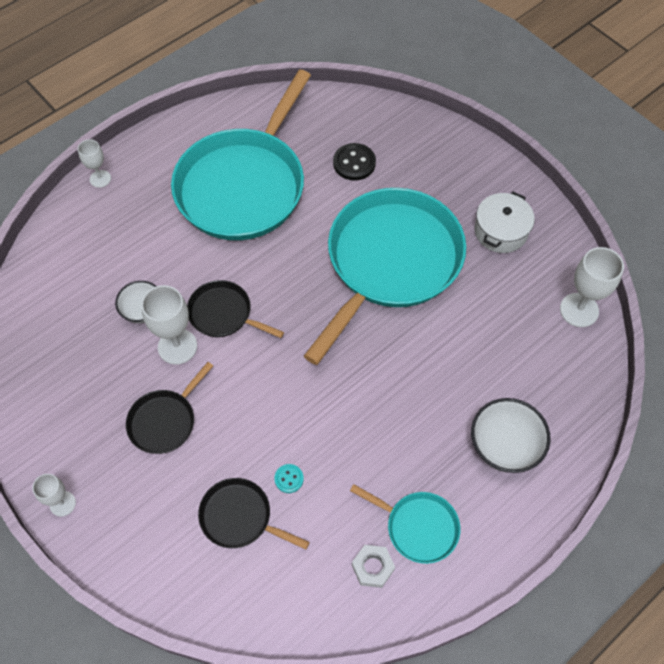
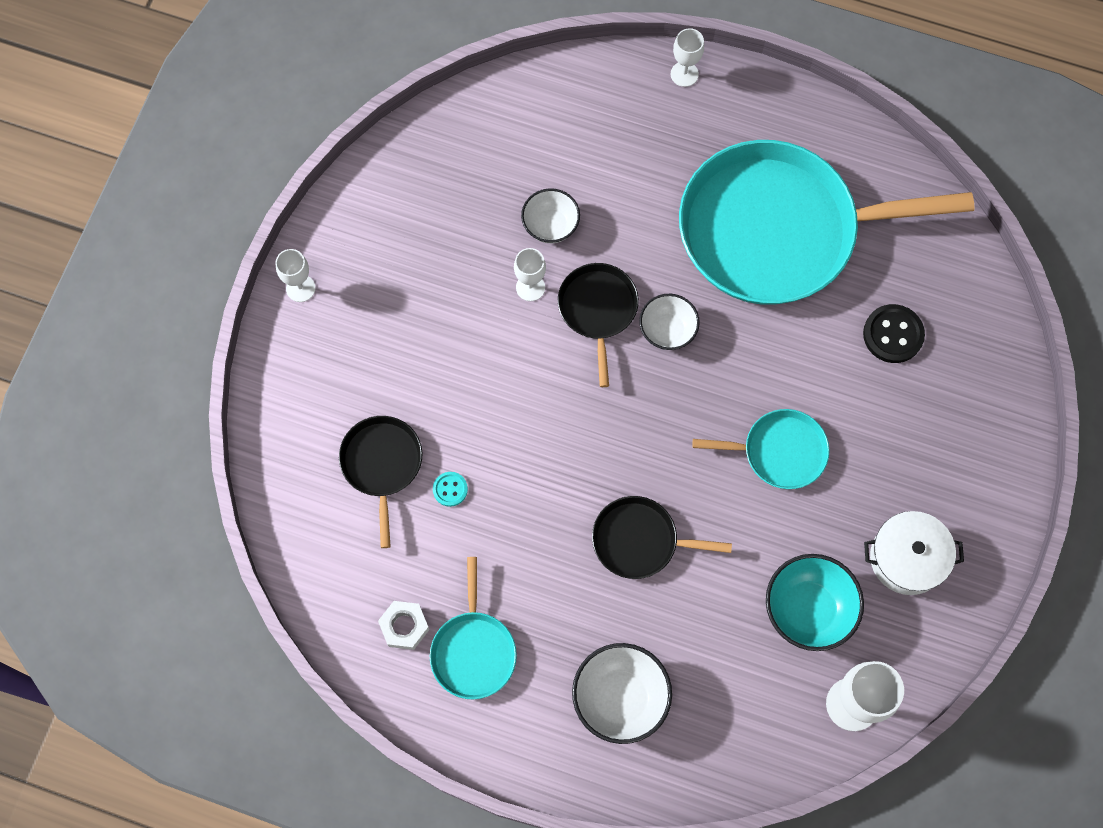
camera: 60 degrees right, 10 degrees up
(165, 421) = (440, 328): black pan -> black pan (639, 540)
(177, 346) = (530, 287): white goblet -> white goblet, size x0.60
(266, 281) = (667, 330): none -> white bowl
(390, 262) = (779, 452): turquoise pan -> turquoise pan, size x0.45
(504, 301) = (808, 609): none -> turquoise bowl

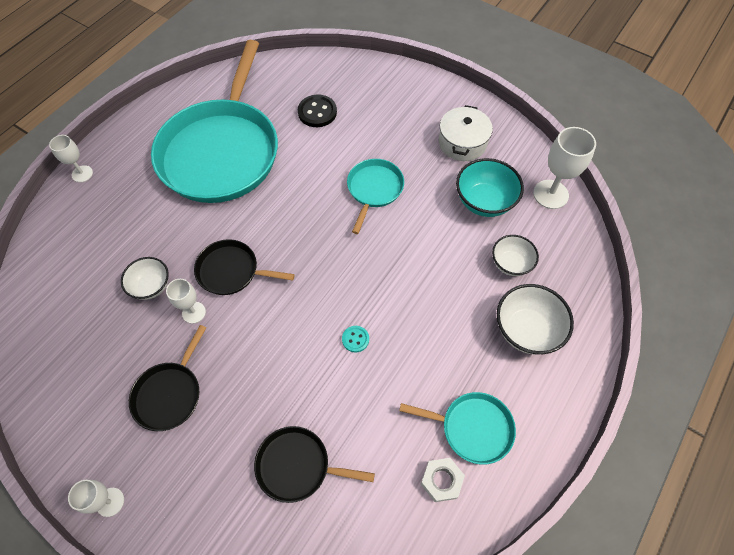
camera: 75 degrees left, 10 degrees down
(450, 489) = (336, 414): turquoise button -> turquoise button (355, 339)
(639, 540) = (413, 288): black pan -> black pan (170, 394)
(667, 330) = (265, 231): white bowl -> white bowl (510, 264)

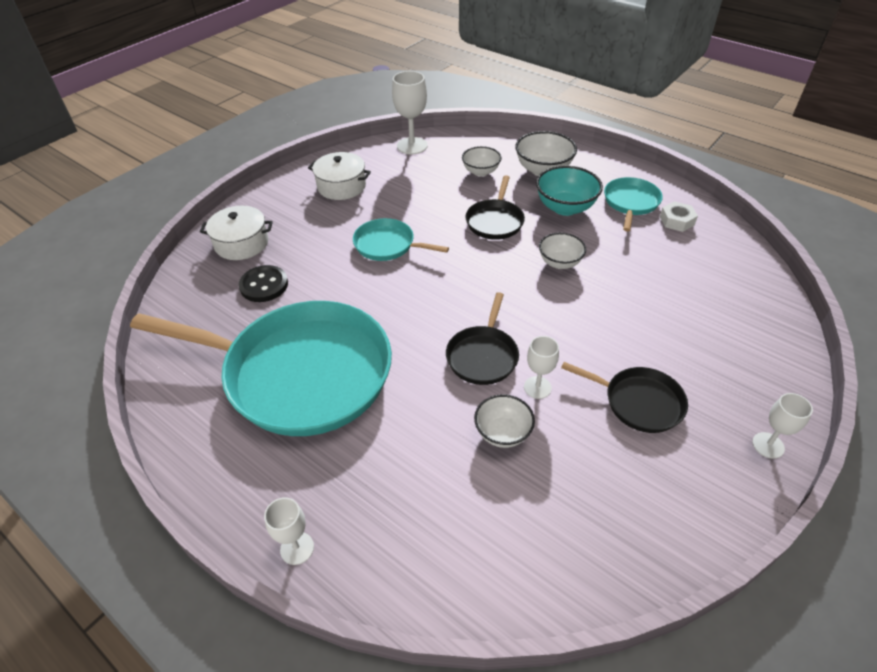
camera: 85 degrees left, 15 degrees down
(297, 466) = (688, 301): black pan -> black pan (495, 221)
(355, 339) = (559, 263): turquoise button -> white bowl
(369, 88) = (241, 243): none -> white pot
(484, 201) = (414, 180): turquoise bowl -> turquoise bowl (565, 207)

